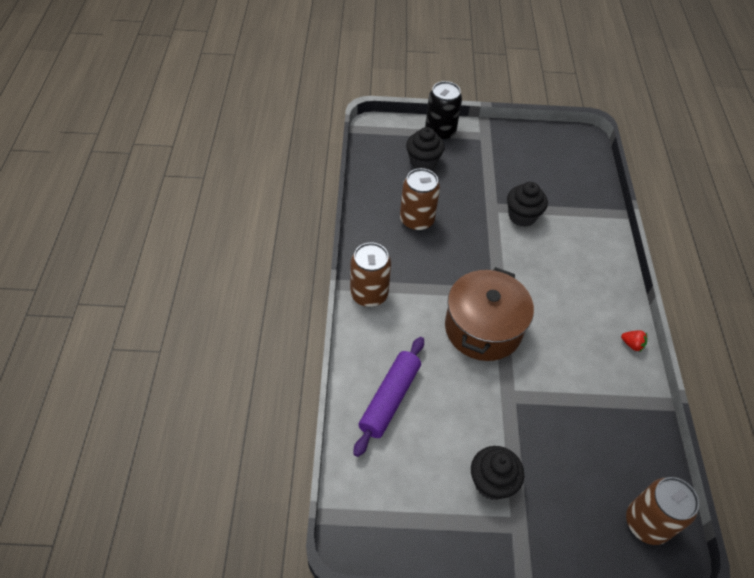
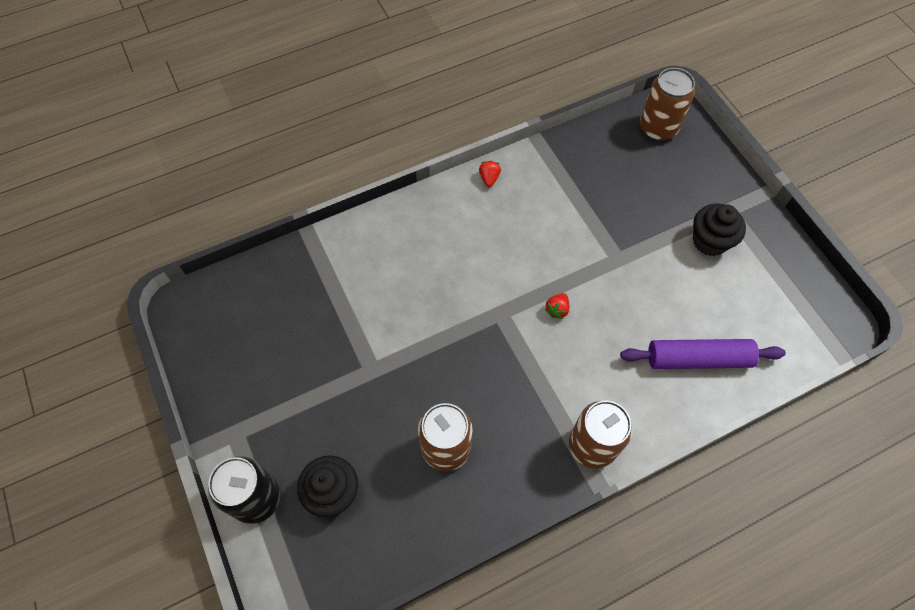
camera: 115 degrees left, 10 degrees up
(483, 328) = (557, 309): brown pot -> red strawberry
(522, 216) = (370, 331): black cupcake -> none

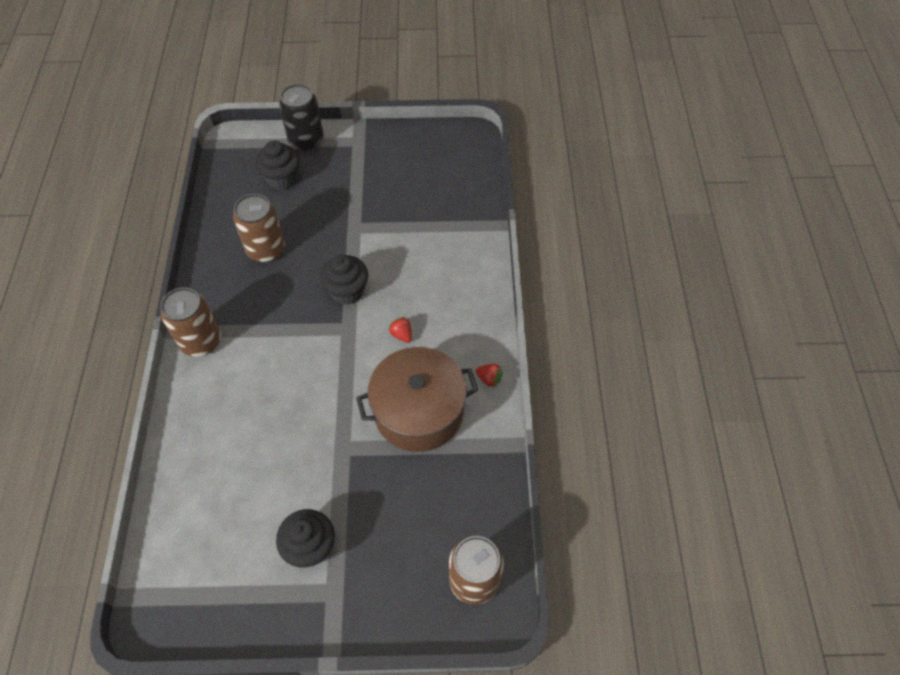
camera: 115 degrees right, 5 degrees down
(458, 335) = (347, 291): none -> black cupcake
(550, 217) = (418, 411): none -> brown pot
(557, 309) = (324, 372): red strawberry -> red strawberry (402, 334)
(698, 359) = (210, 460): purple rolling pin -> none

